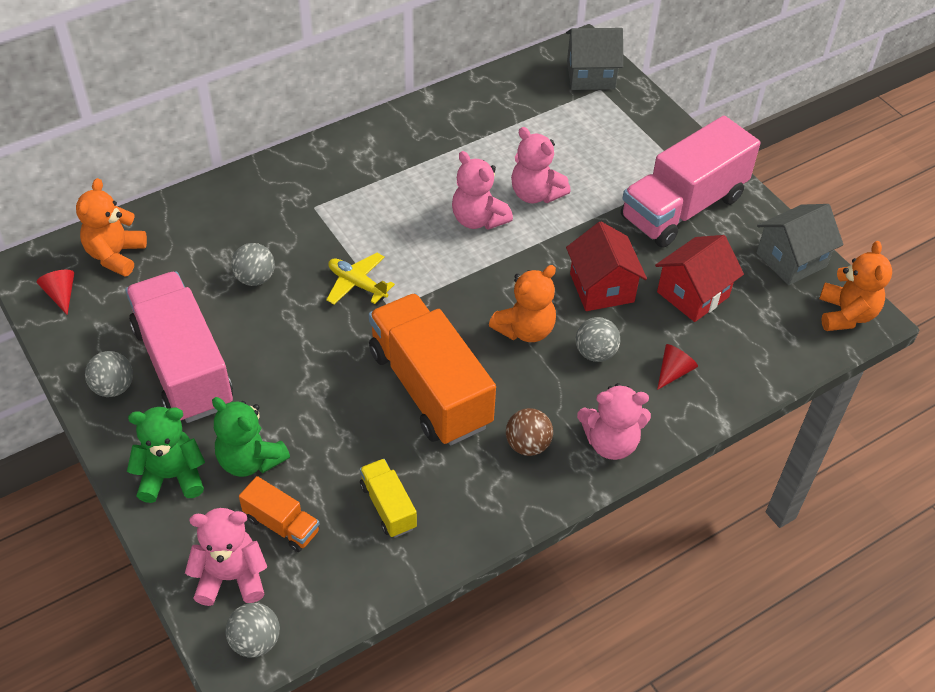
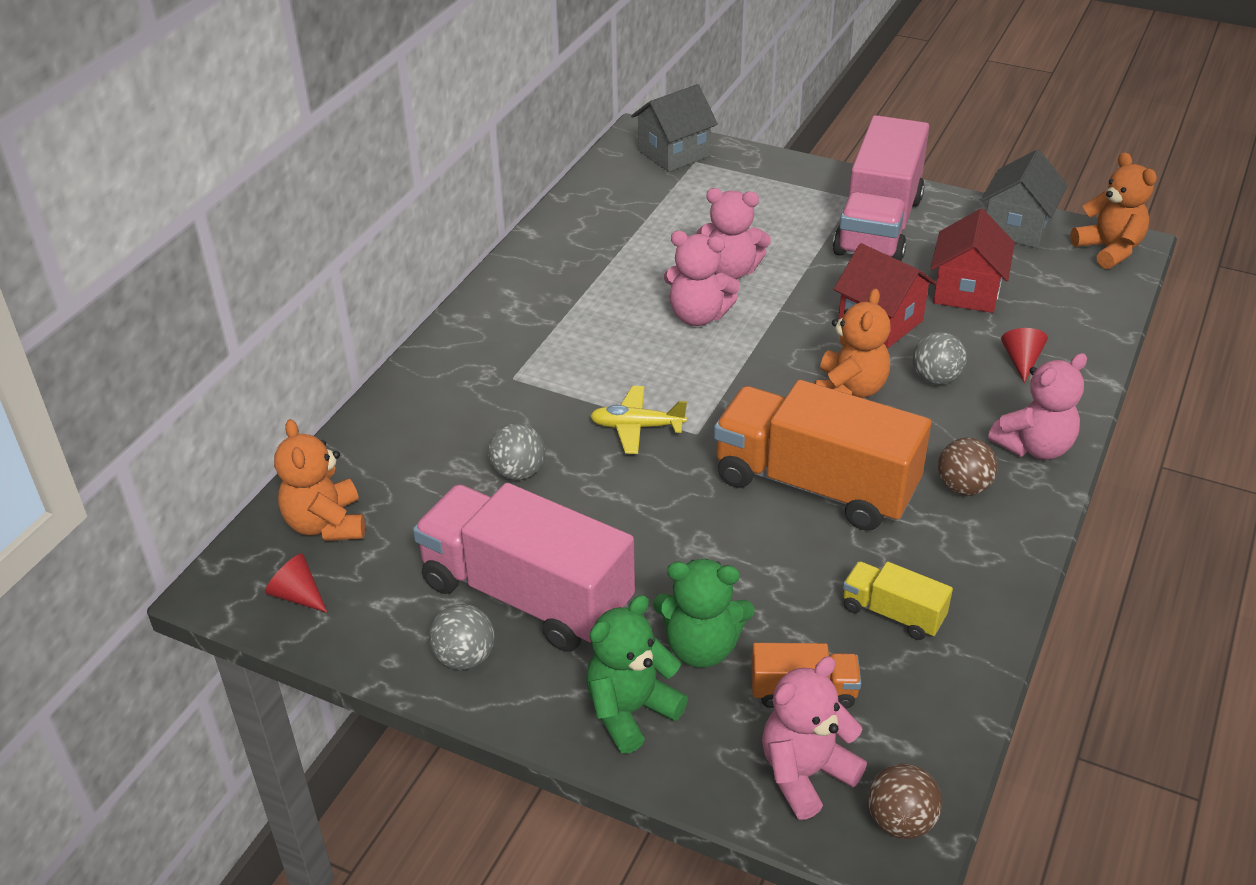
camera: 30 degrees left, 10 degrees down
(255, 641) = (900, 821): grey ball -> brown ball

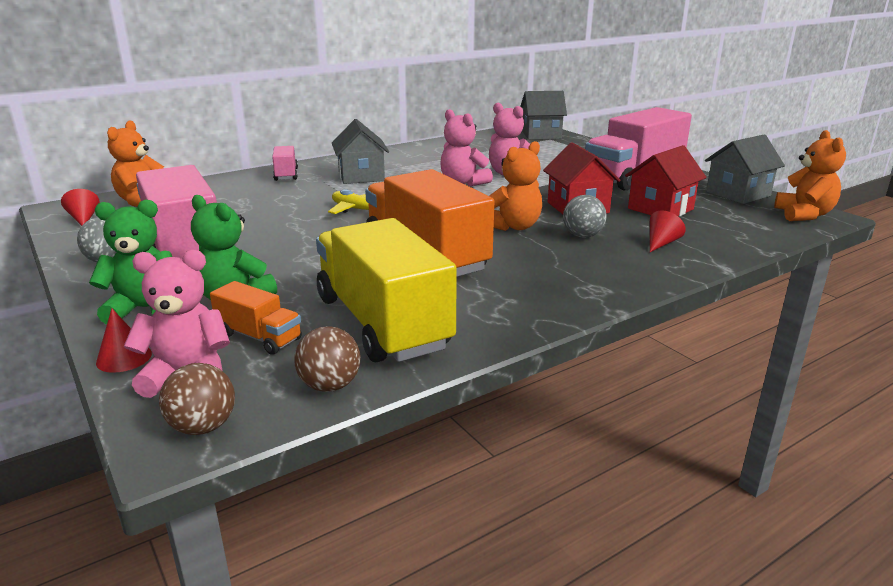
camera: 30 degrees right, 15 degrees down
(441, 382) = (286, 174): none -> pink truck
(518, 472) = (265, 209): grey ball -> none
(551, 348) = (361, 176): none -> grey house
(712, 785) = (124, 358): none -> red cone
(892, 613) = (382, 322): yellow truck -> yellow truck, size x2.16
(963, 487) = (529, 283): brown ball -> brown ball (330, 386)
(1034, 447) = (615, 280): pink teddy bear -> none

